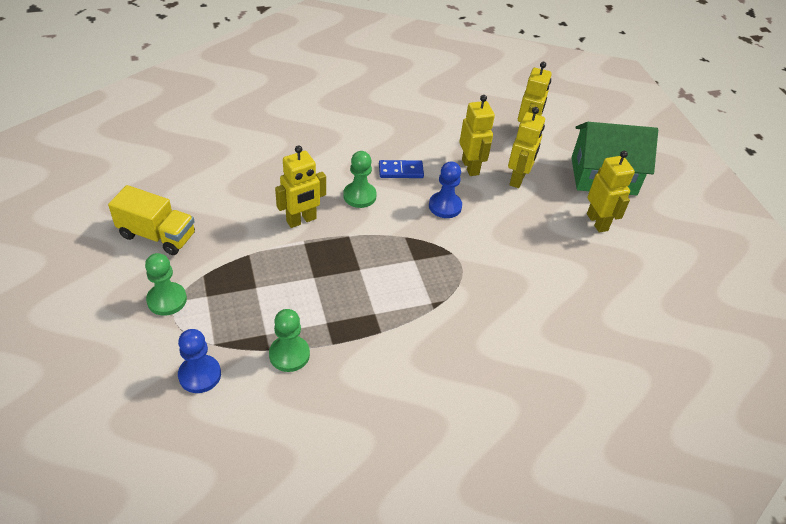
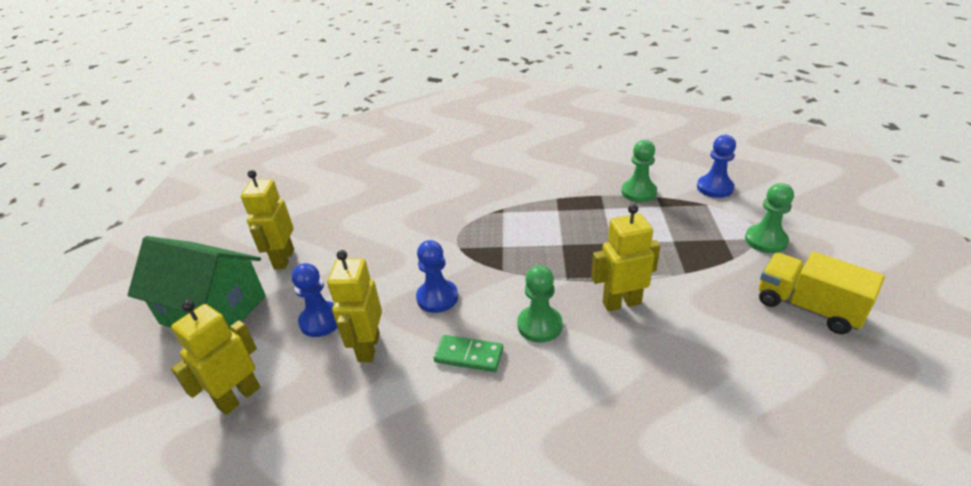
camera: 155 degrees left, 10 degrees down
(401, 171) = (469, 355): blue domino -> green domino
(518, 179) = (321, 320): yellow robot -> blue pawn

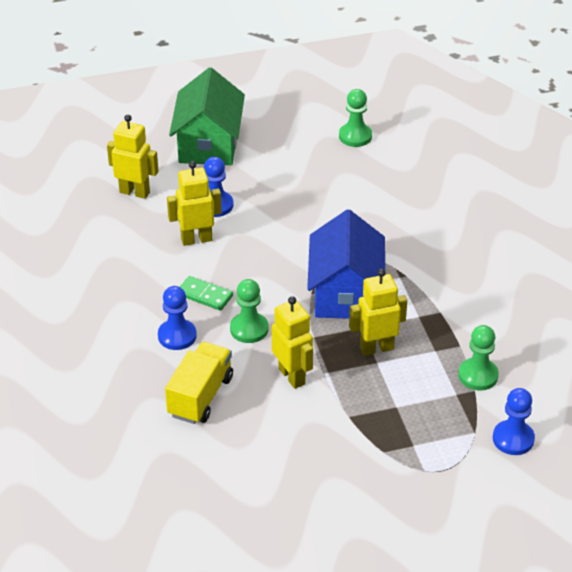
camera: 70 degrees right, 5 degrees up
(283, 259) = (279, 157): yellow robot -> yellow robot (376, 348)
(437, 297) = (262, 262): blue pawn -> blue pawn (177, 336)
(469, 355) = (205, 295): green domino -> green domino turned 60 degrees counterclockwise
(510, 247) = (345, 293): none -> blue house
(766, 240) = (423, 478): green pawn -> green pawn (355, 136)
(807, 307) = (326, 501): yellow truck -> yellow truck (200, 396)

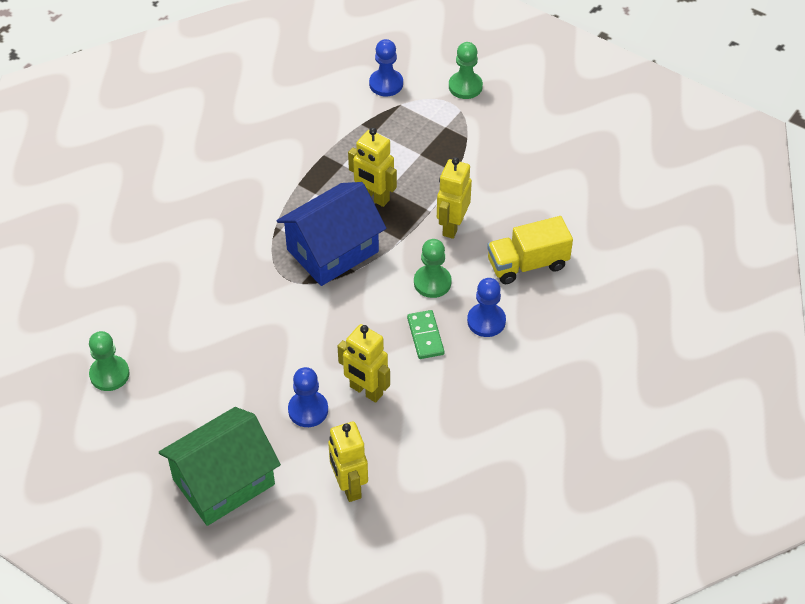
camera: 130 degrees left, 10 degrees up
(478, 375) = (344, 130): green pawn -> green pawn (465, 86)

